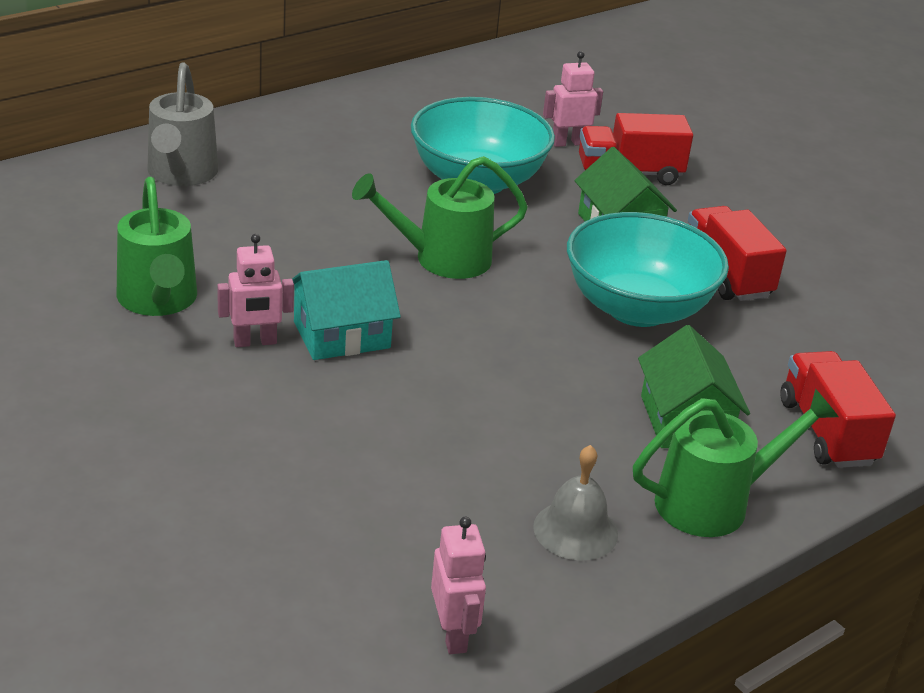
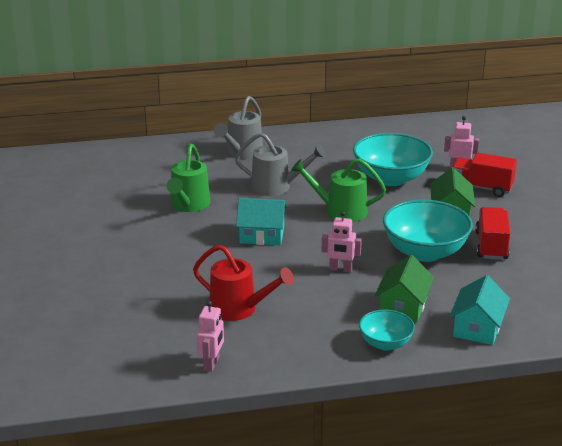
camera: 30 degrees right, 5 degrees down
(255, 342) = (219, 230): pink robot -> pink robot (340, 269)
(297, 232) = (277, 187): none -> grey watering can
(417, 500) = (240, 309): none -> red watering can
(575, 530) = (304, 338): grey bell -> none
(715, 502) = (385, 343): green watering can -> turquoise bowl
(827, 432) = (477, 328): red truck -> turquoise house

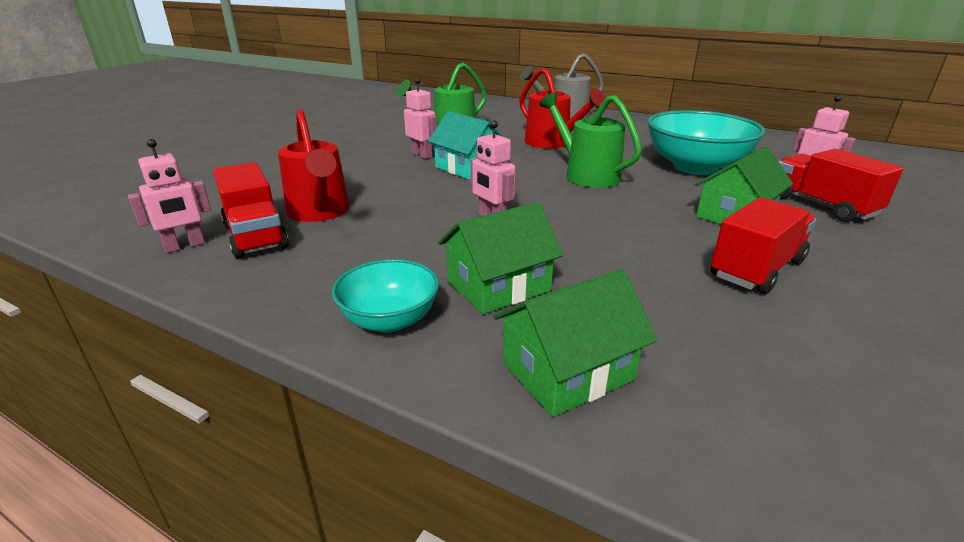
camera: 40 degrees right, 0 degrees up
(209, 235) = (422, 155): none -> pink robot
(237, 340) = (255, 236): none -> red truck
(277, 187) = (553, 143): grey watering can -> red watering can
(425, 252) = (633, 240): turquoise bowl -> none
(477, 328) = (567, 371): turquoise house -> green house

